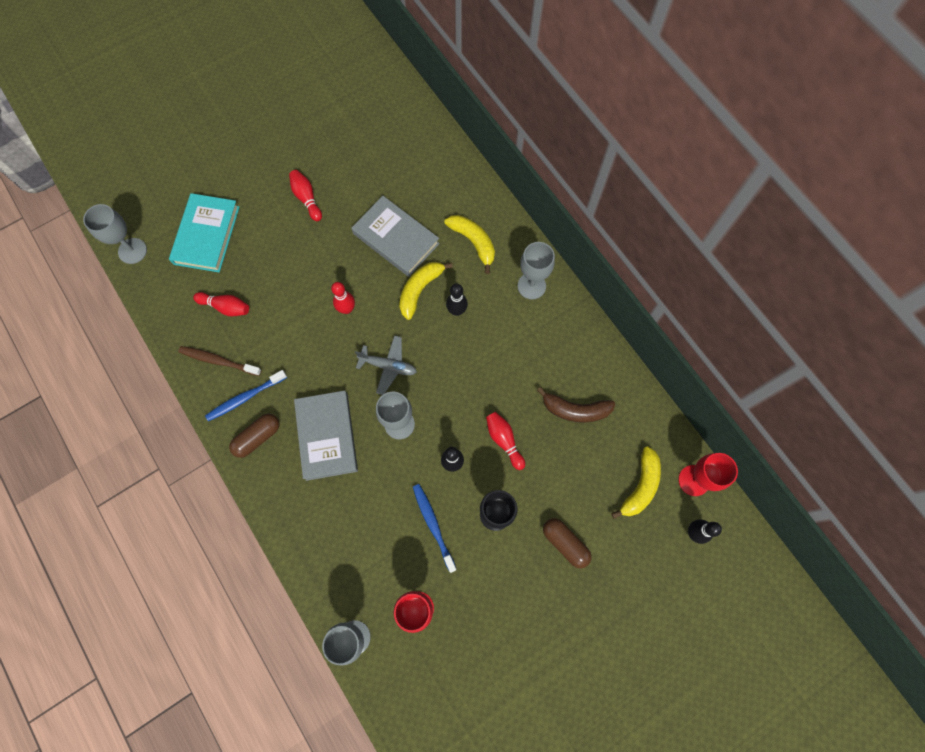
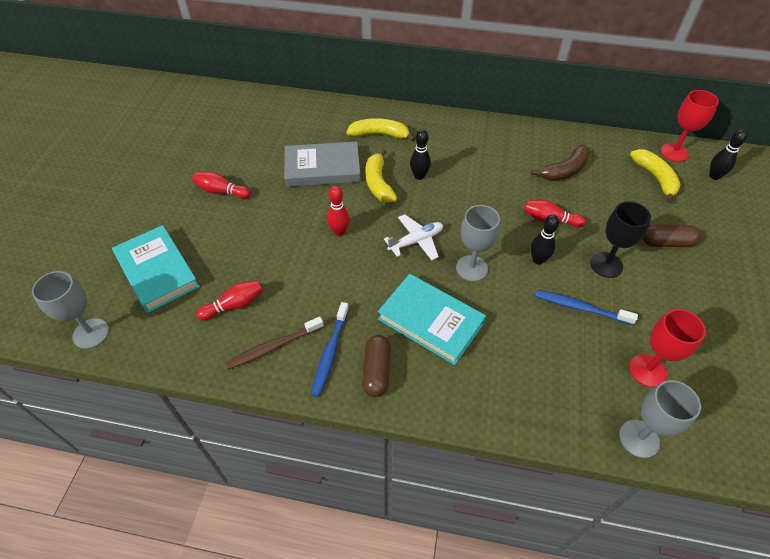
camera: 45 degrees left, 20 degrees down
(327, 436) = (430, 321): grey book -> turquoise book
(388, 366) = (416, 241): grey plane -> white plane
(531, 286) = (447, 131): grey goblet -> none

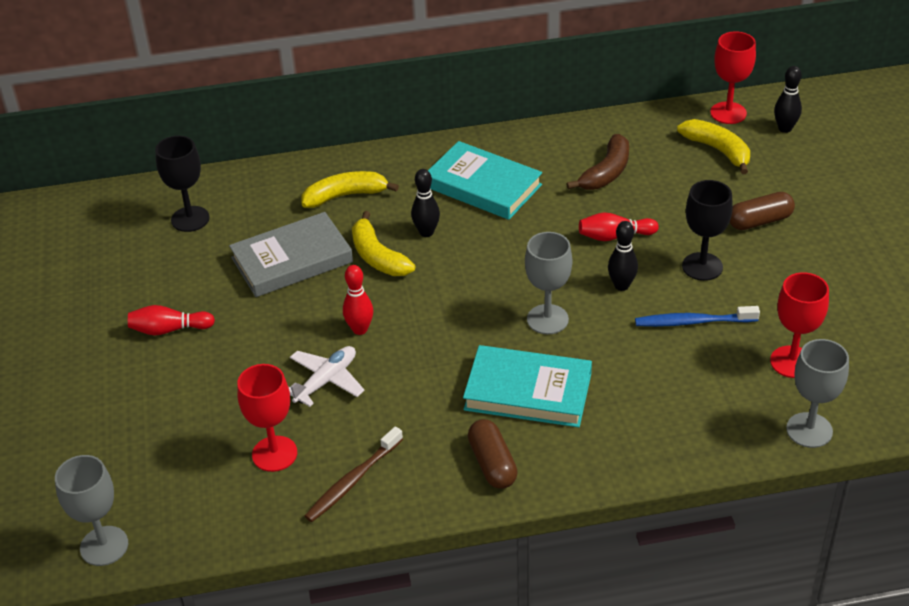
camera: 20 degrees left, 10 degrees down
(157, 271) = (144, 450): turquoise book -> turquoise book (483, 186)
(234, 305) = (274, 454): red bowling pin -> red goblet
(276, 121) = (190, 219): none -> black goblet
(330, 353) = (426, 464): blue toothbrush -> none
(416, 241) = (463, 310): white plane -> white plane (326, 381)

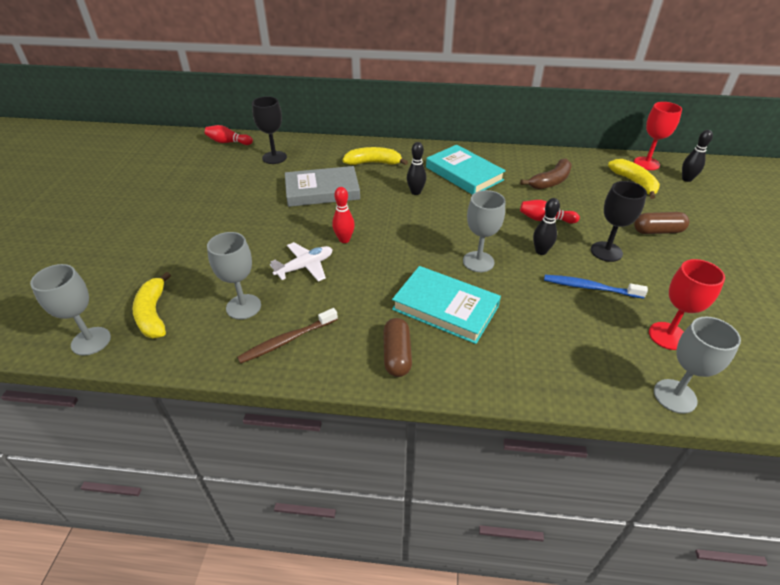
camera: 15 degrees right, 0 degrees up
(169, 329) = (224, 213): red bowling pin -> red bowling pin (228, 142)
(274, 454) = (243, 307): red goblet -> grey goblet
(378, 256) = (377, 199): yellow banana -> yellow banana (153, 314)

